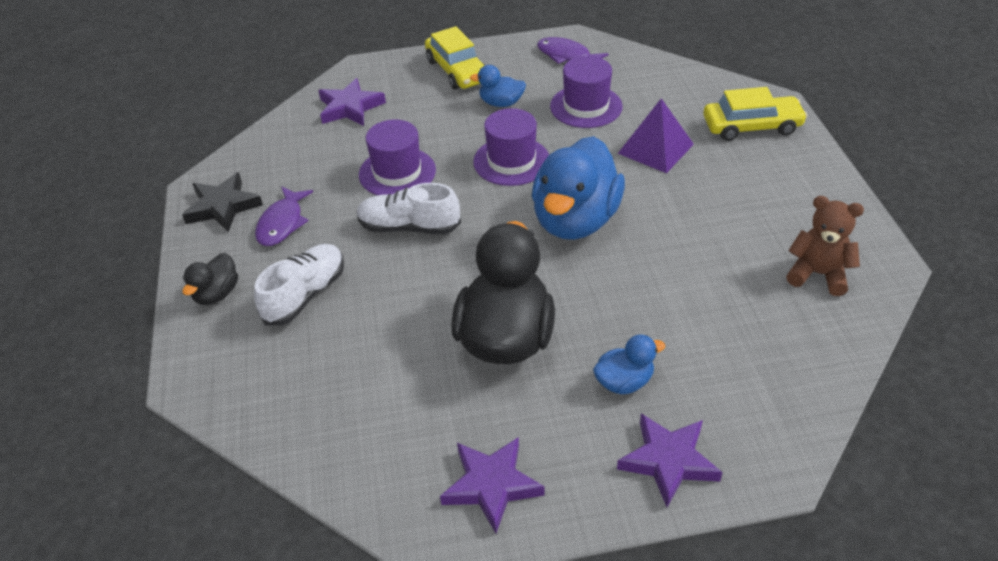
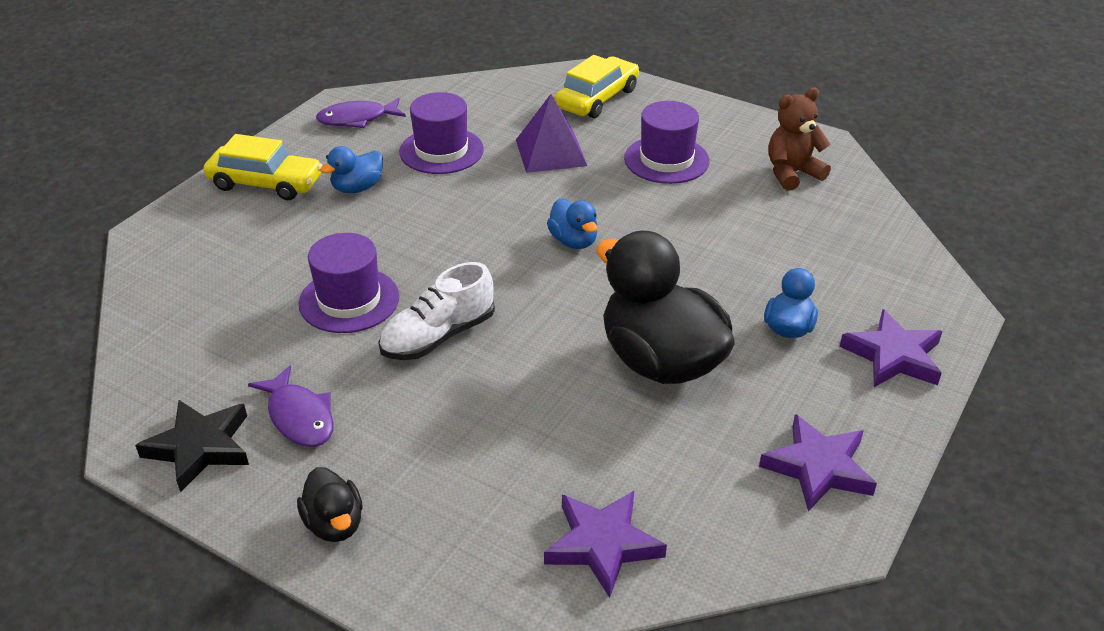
camera: 50 degrees left, 5 degrees down
(305, 295) = (431, 457): white shoe -> none
(350, 107) = (197, 274): purple star -> purple star (602, 545)
(511, 161) = (445, 228): purple hat -> purple hat (666, 160)
(575, 220) = (573, 241): blue duck -> blue duck, size x0.47

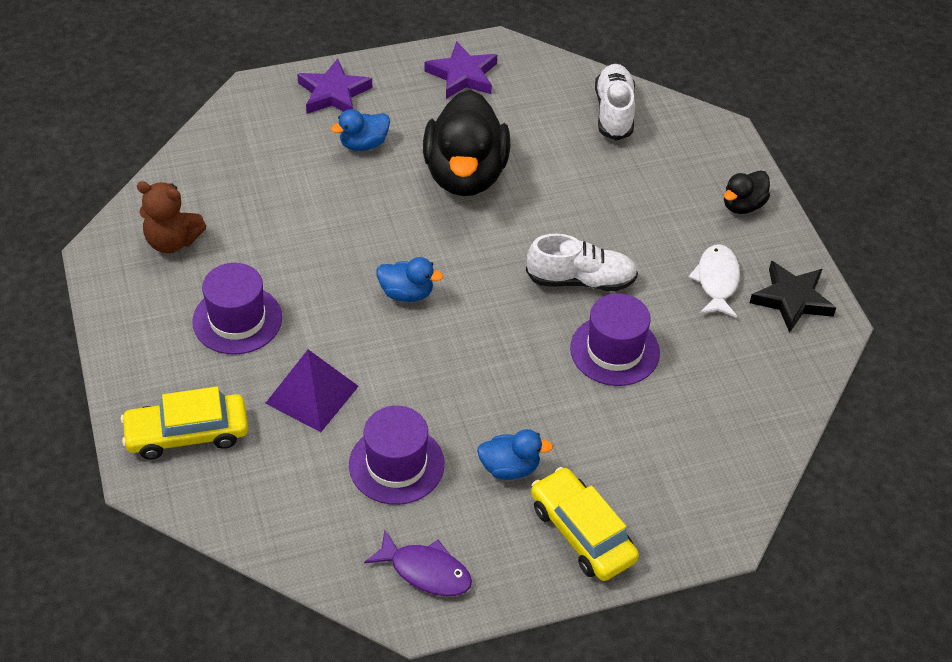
camera: 140 degrees left, 10 degrees up
(299, 417) = (716, 281): purple fish -> white fish
(334, 524) = (743, 205): black duck -> black duck turned 150 degrees counterclockwise
(573, 241) = (407, 293): blue duck -> blue duck turned 90 degrees clockwise
(602, 545) = (614, 112): purple star -> white shoe

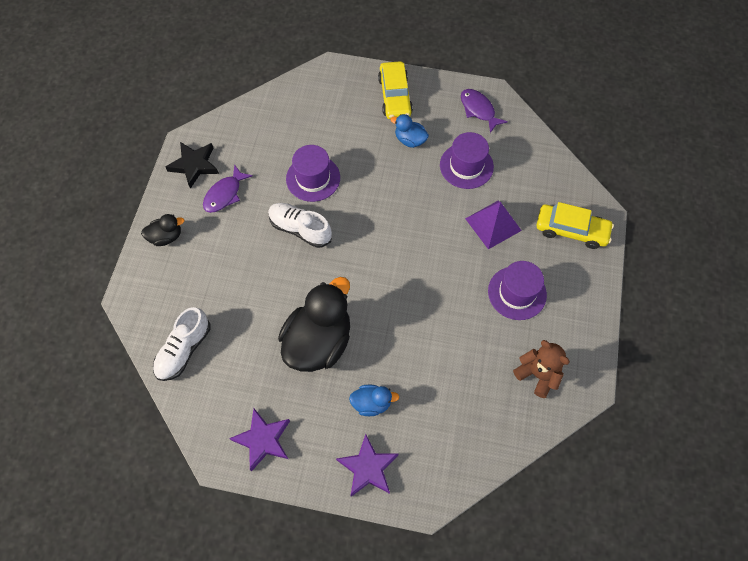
camera: 150 degrees left, 15 degrees up
(407, 293) = (407, 266): blue duck -> none
(716, 281) = (225, 194): white fish -> purple fish

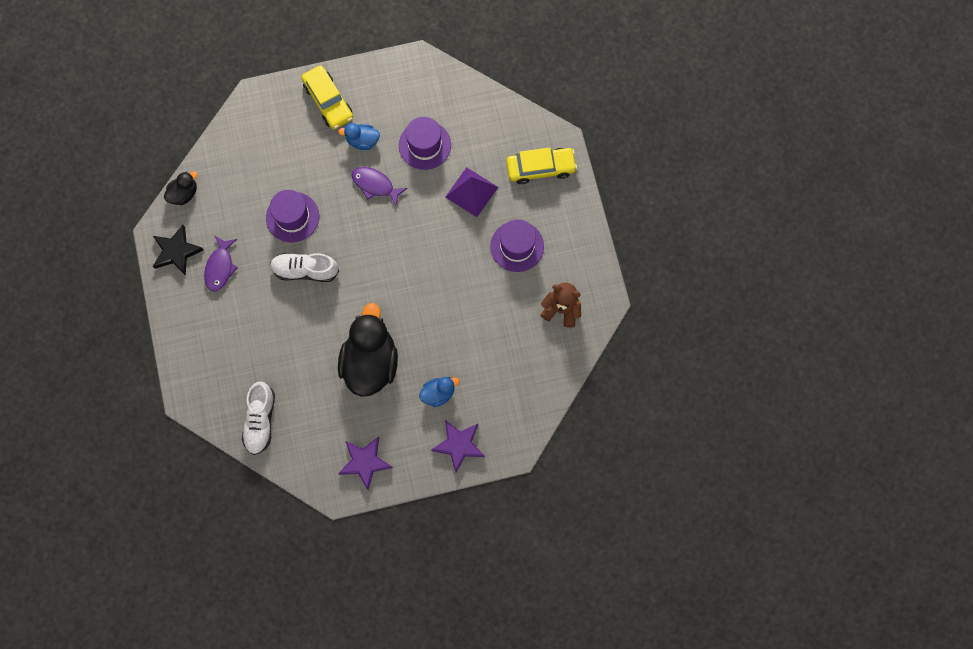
camera: 25 degrees left, 10 degrees up
(166, 237) = (189, 330): black duck -> black duck (184, 194)
(478, 110) = (412, 83): purple fish -> purple fish (375, 185)

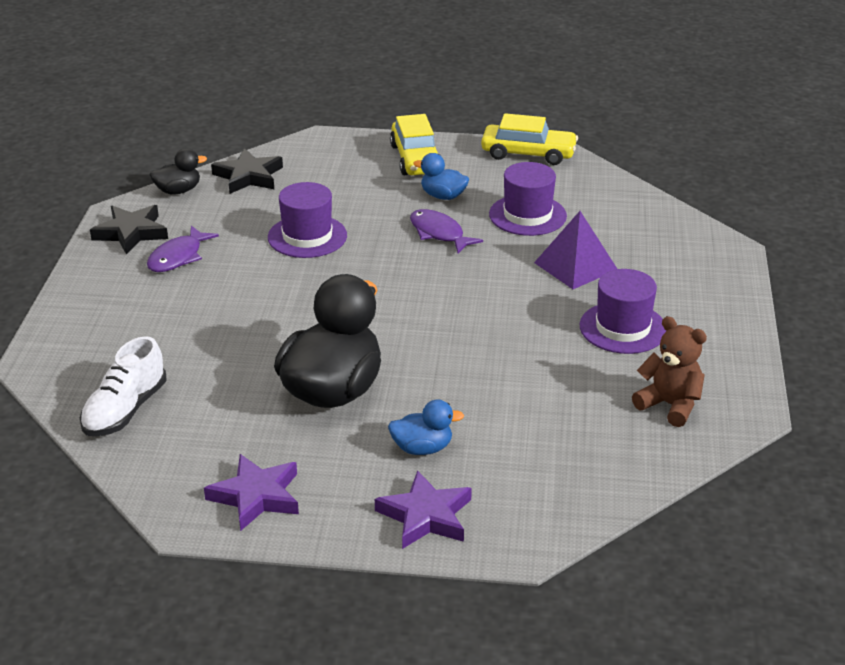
camera: 20 degrees right, 40 degrees down
(223, 161) = (248, 176): none -> black star
(305, 270) = (293, 284): white shoe -> none
(540, 168) = (689, 266): yellow car -> yellow car (528, 153)

